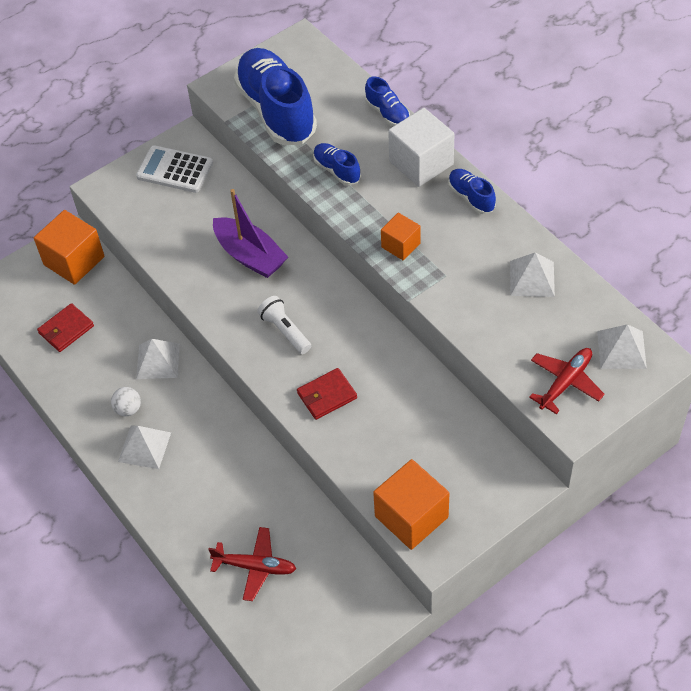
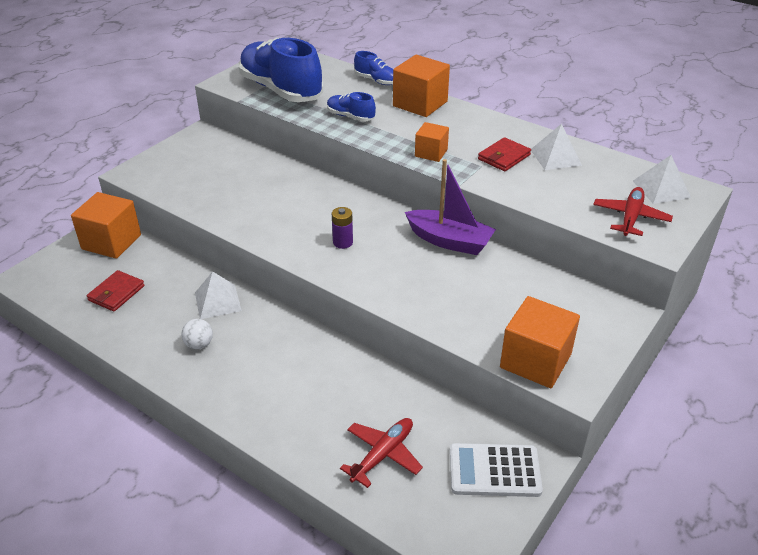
camera: 20 degrees left, 15 degrees down
(144, 447) = (226, 372): white pyramid -> none
(175, 170) = (196, 153): white calculator -> white calculator (494, 471)
(250, 256) = (287, 197): purple boat -> purple boat (449, 241)
(255, 566) = (382, 454): red plane -> red plane turned 45 degrees counterclockwise
(285, 331) = (343, 242): white flashlight -> purple battery
(327, 395) = (404, 282): red wallet -> red wallet (504, 157)
(421, 163) = (420, 104): white cube -> orange cube
(471, 197) = (473, 117): blue shoe -> none

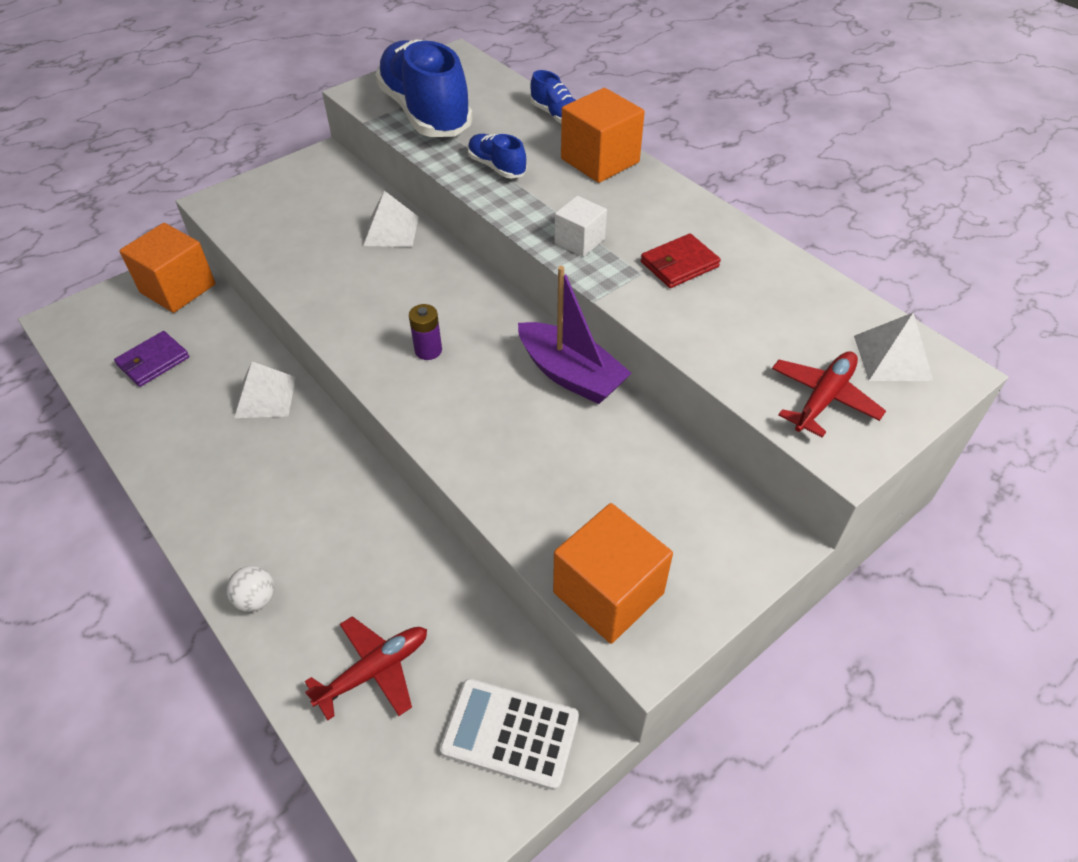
camera: 15 degrees right, 10 degrees up
(116, 293) = (153, 361): red wallet -> purple wallet
(199, 344) = (218, 454): white ball -> white ball (256, 599)
(431, 153) = (579, 241): orange cube -> white cube
(555, 157) = (754, 276): white pyramid -> white pyramid (391, 231)

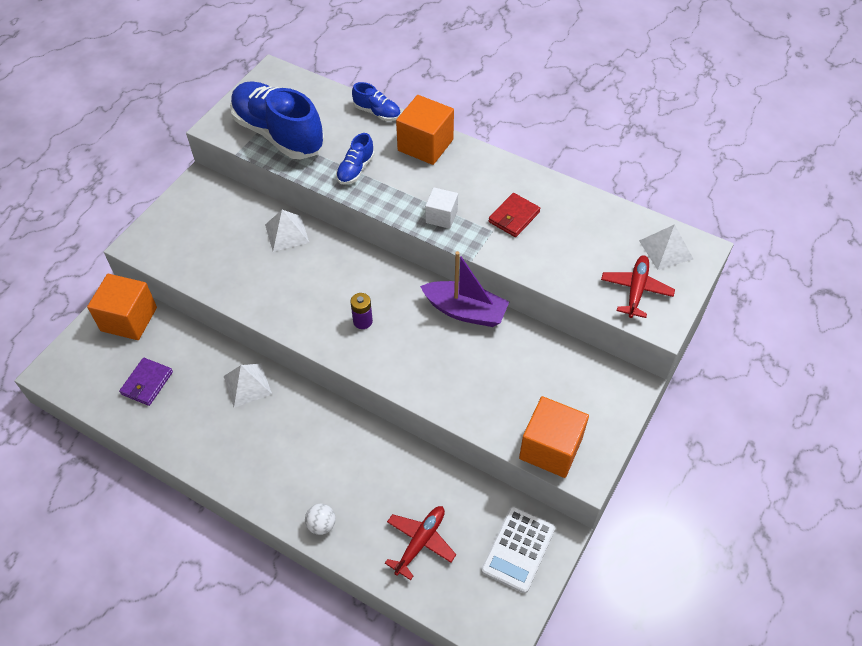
camera: 20 degrees left, 5 degrees up
(497, 167) = (355, 169): blue shoe -> blue shoe turned 90 degrees counterclockwise
(510, 733) = (518, 549): white calculator -> white calculator turned 60 degrees counterclockwise

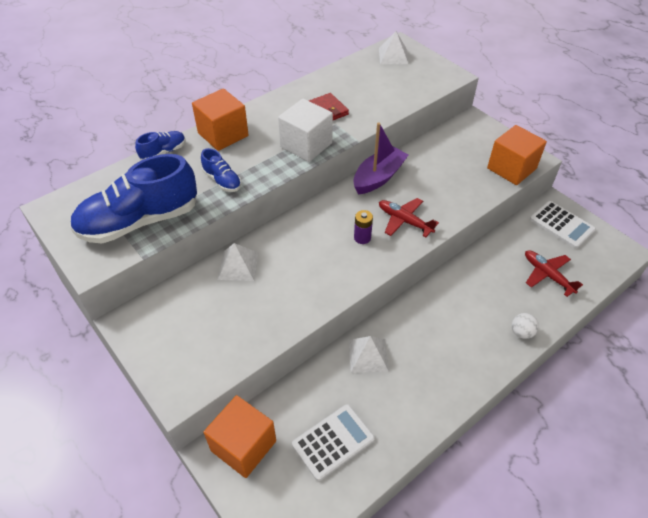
camera: 70 degrees left, 5 degrees down
(147, 383) = (333, 442): purple wallet -> white calculator
(441, 216) = (306, 145): white cube -> white cube, size x1.71
(636, 290) = (421, 77): red plane -> red plane (404, 221)

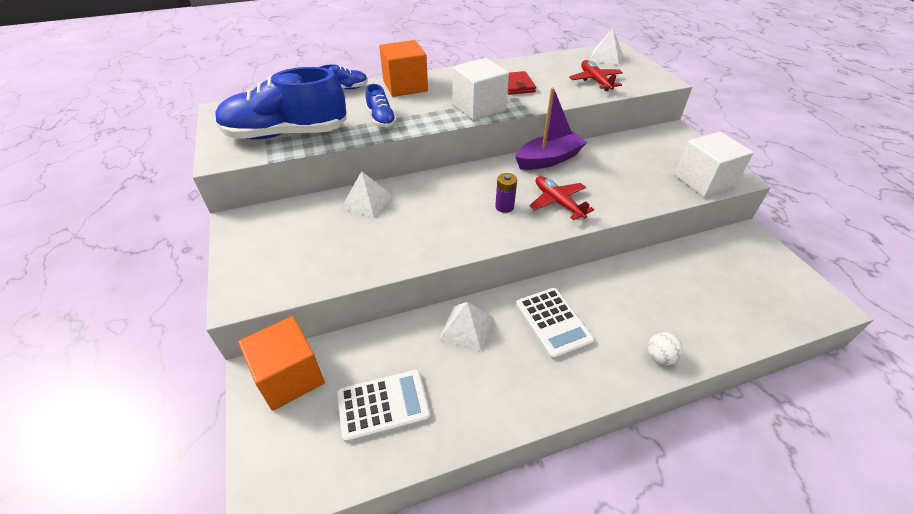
camera: 20 degrees right, 5 degrees down
(511, 168) = (704, 181): orange cube -> white cube
(547, 275) = (715, 305): red plane -> red plane (595, 81)
(561, 225) = (752, 258): white calculator -> white calculator (553, 323)

